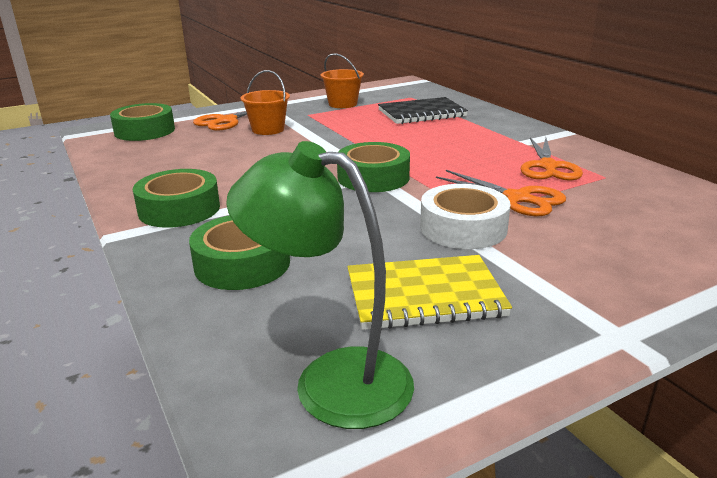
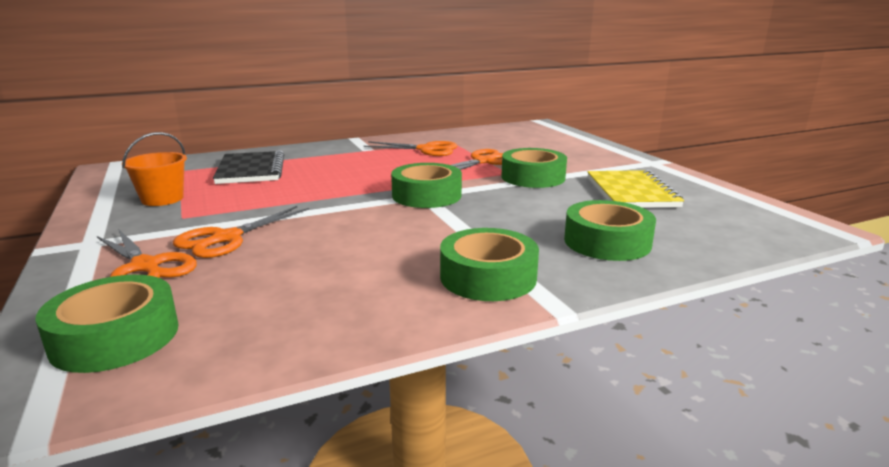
camera: 85 degrees left, 5 degrees down
(268, 129) = (226, 238): orange bucket -> orange scissors
(331, 380) = (736, 216): green lamp -> none
(463, 228) = (533, 177): white tape -> green tape

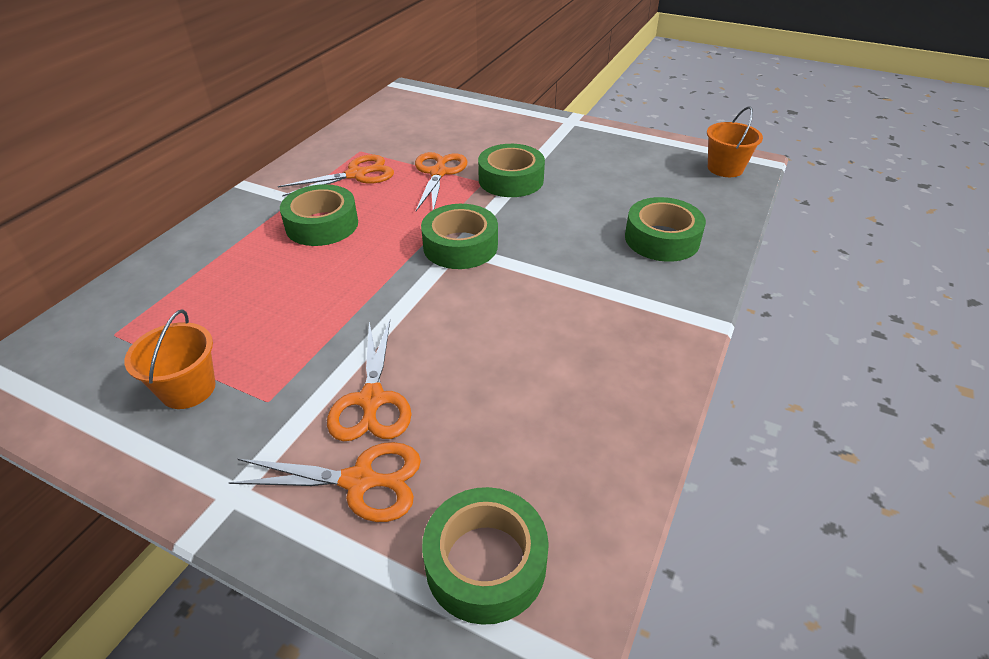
camera: 40 degrees left, 20 degrees up
(251, 170) = (212, 291): black notebook -> none
(488, 277) = (641, 320): green tape -> green tape (322, 224)
(631, 192) = (605, 169): yellow notebook -> none
(773, 223) = (725, 168): none -> orange bucket

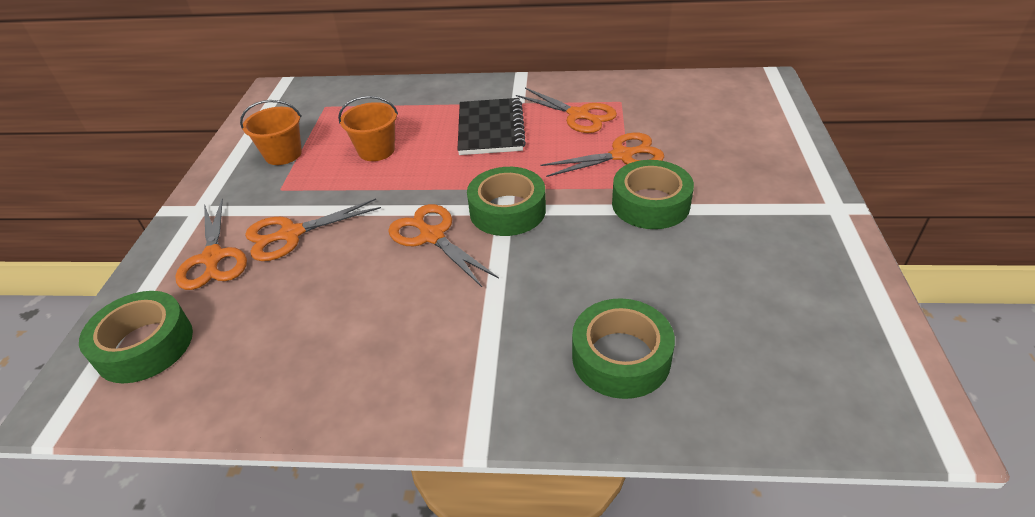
camera: 70 degrees right, 0 degrees up
(322, 224) = (490, 129): green tape -> black notebook
(460, 297) = (432, 236): none -> orange scissors
(725, 168) = (868, 392): orange bucket -> orange bucket (376, 150)

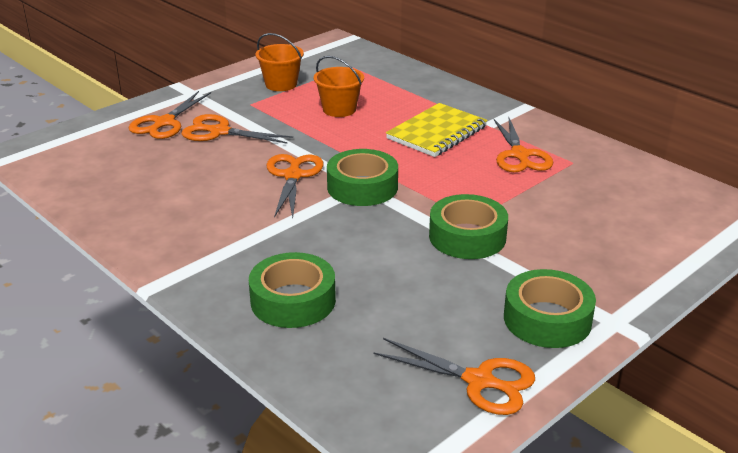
camera: 40 degrees right, 10 degrees down
(145, 345) = (79, 147): green tape -> green tape (547, 319)
(490, 129) = (437, 133): black notebook -> yellow notebook
(622, 155) = (503, 197): orange scissors -> orange scissors (479, 381)

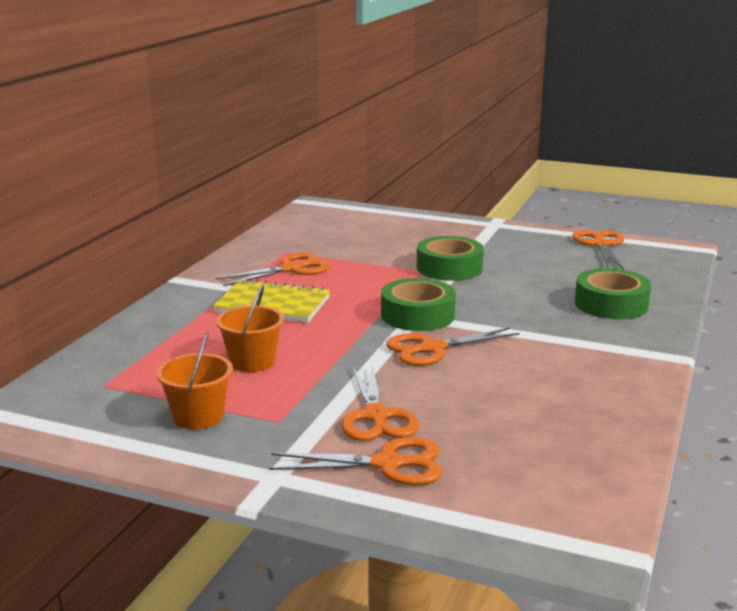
camera: 115 degrees left, 10 degrees down
(547, 319) = (516, 237): green tape -> none

